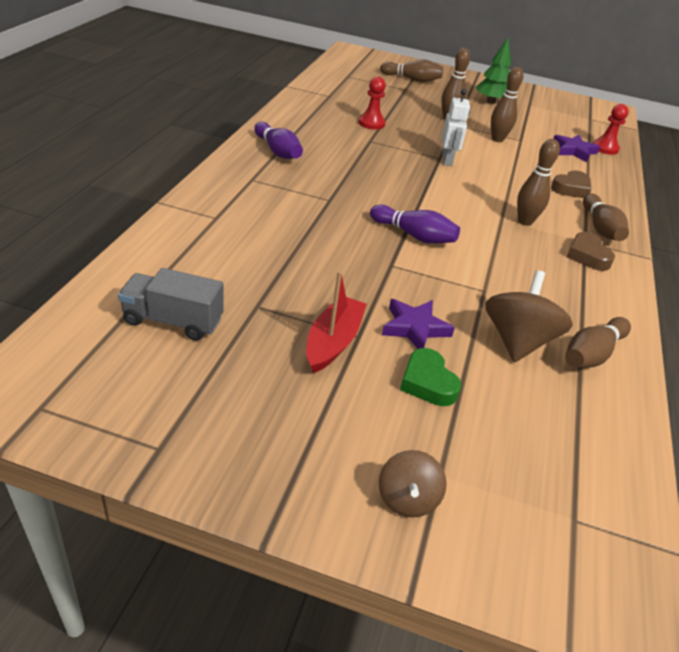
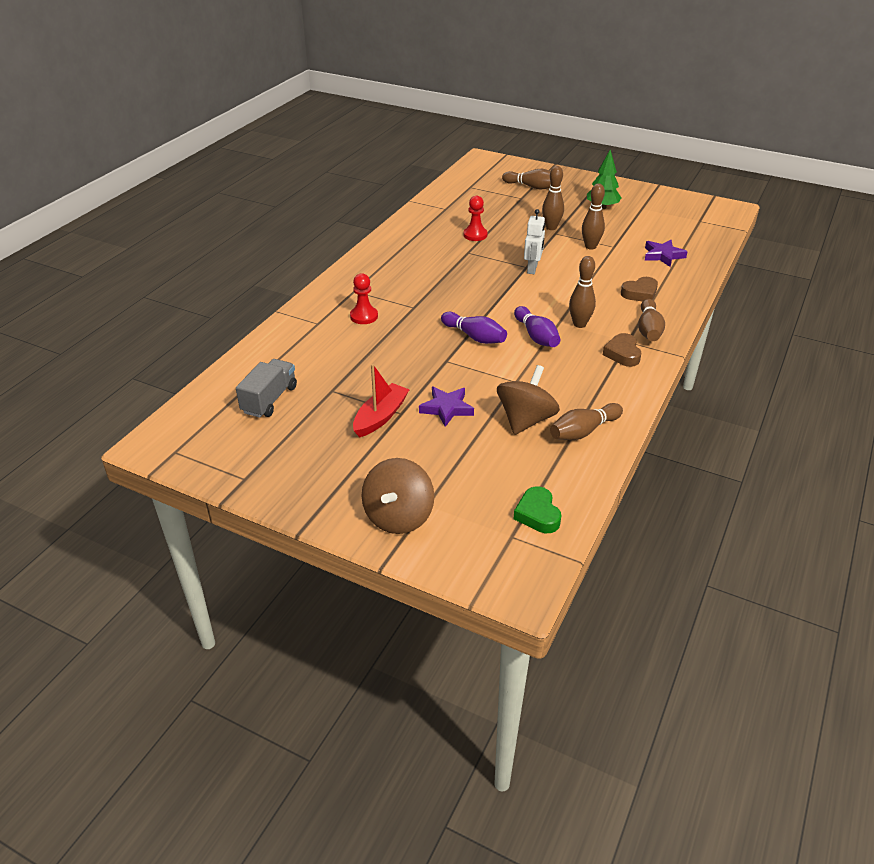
camera: 15 degrees right, 0 degrees up
(173, 321) = (269, 400): grey truck -> grey truck turned 90 degrees clockwise
(278, 151) = (382, 265): purple bowling pin -> purple bowling pin (536, 336)
(407, 499) = (398, 516): brown spinning top -> brown spinning top, size x1.68
(427, 383) = (441, 446): green heart -> green heart (537, 514)
(605, 148) = (698, 252): red pawn -> red pawn (364, 316)

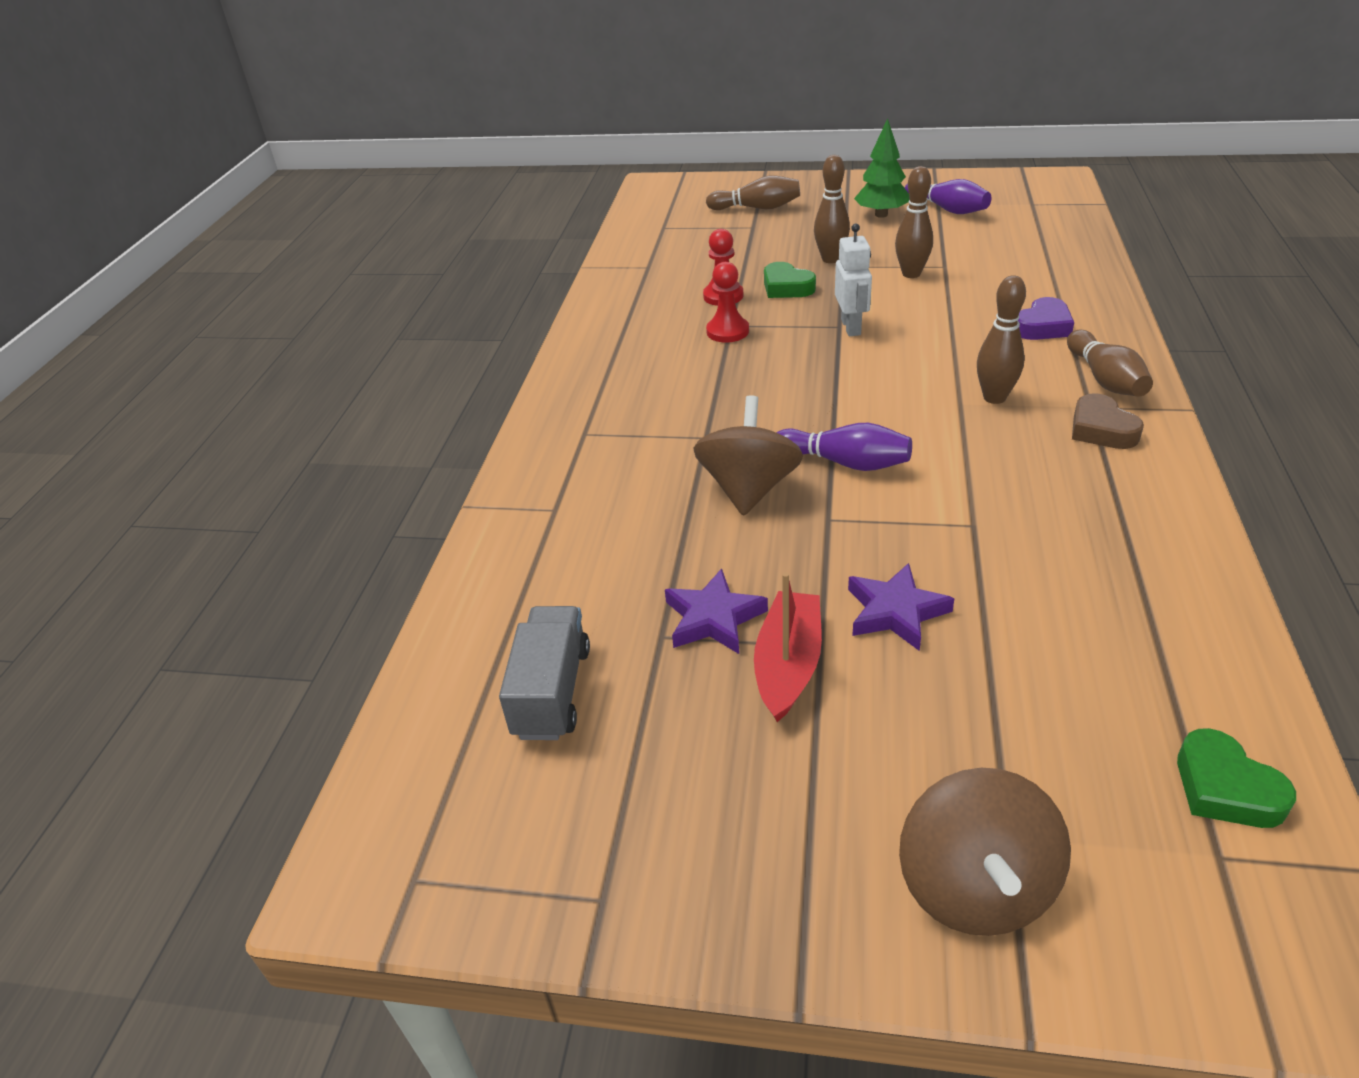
camera: 15 degrees left, 0 degrees up
(364, 316) = (630, 475): red pawn -> red pawn (727, 331)
(514, 238) = (786, 287): none -> green heart
(525, 420) = (1047, 594): brown spinning top -> brown spinning top (749, 489)
(536, 336) = (944, 435): purple bowling pin -> purple bowling pin (947, 209)
(583, 431) = (1159, 587): brown bowling pin -> none
(640, 293) = (1043, 326): brown heart -> purple heart
(663, 255) = (1026, 263): purple star -> purple star (713, 618)

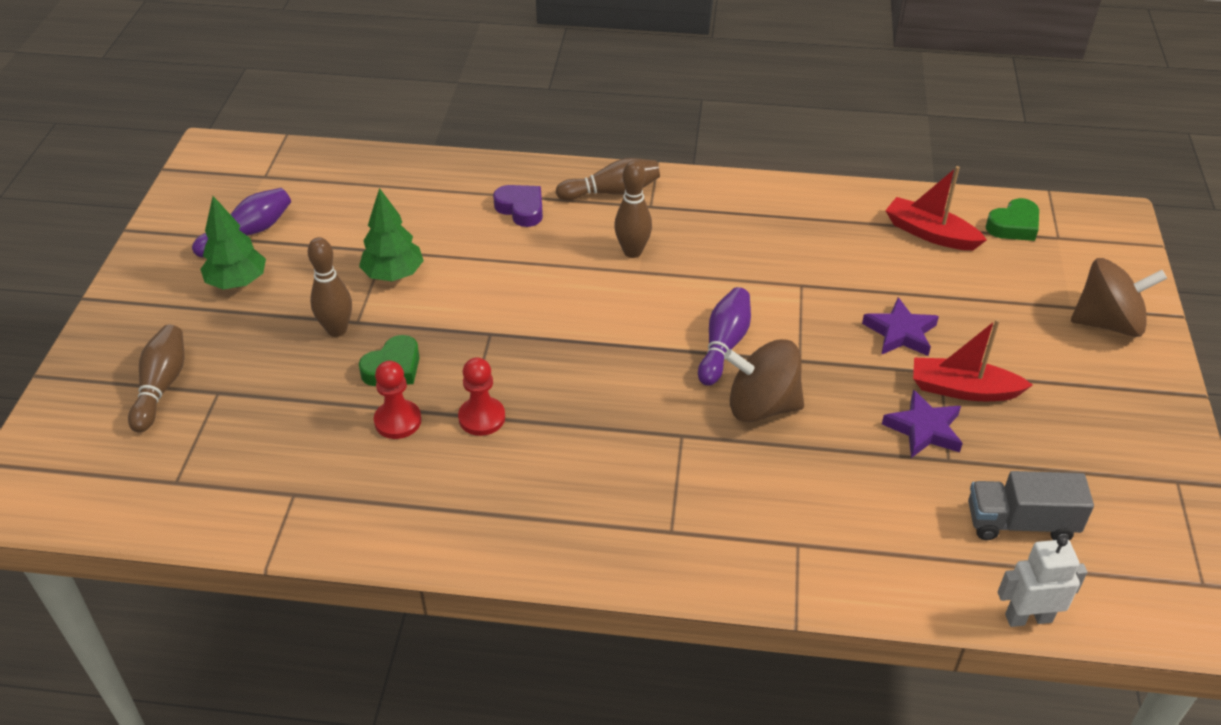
camera: 95 degrees left, 5 degrees up
(851, 327) = (494, 325): white robot -> white robot (1028, 617)
(911, 274) = (393, 274): brown bowling pin -> green tree
(1101, 429) = (682, 206): brown heart -> none
(1148, 667) = (930, 233): none -> red boat

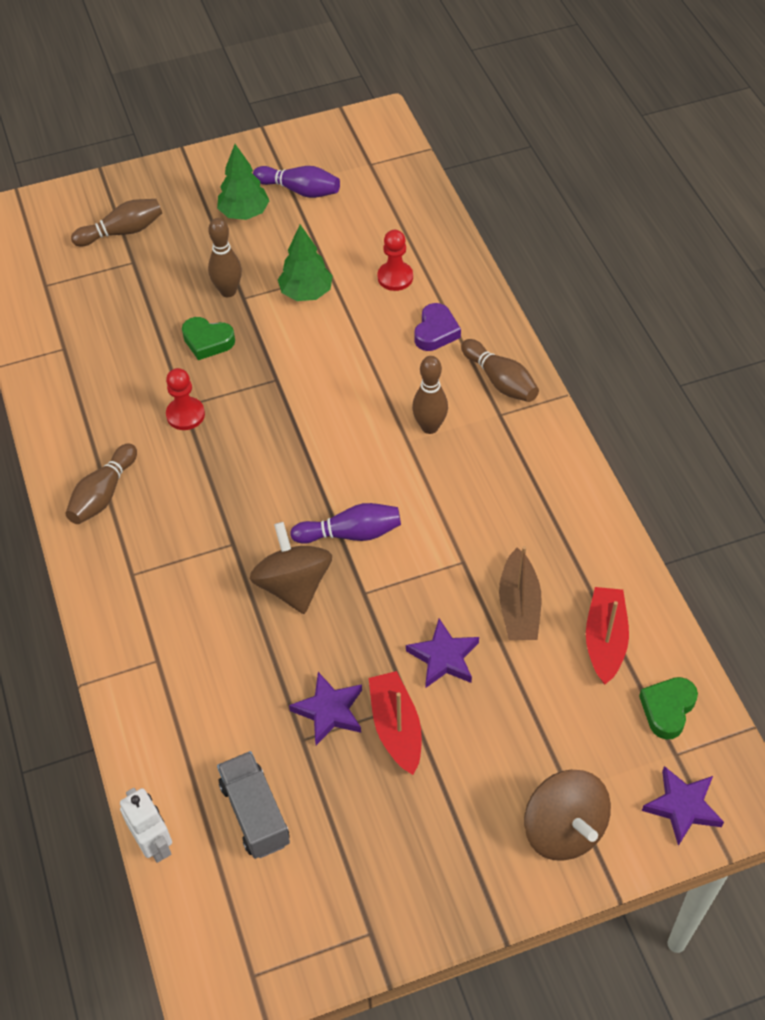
camera: 65 degrees right, 10 degrees up
(398, 421) = (157, 369): red pawn -> red pawn (395, 277)
(542, 522) = (103, 494): none -> brown bowling pin
(869, 269) = (519, 606): none -> brown boat
(1013, 226) = (667, 709): green heart -> green heart turned 90 degrees clockwise
(1108, 251) = (683, 807): none -> purple star

